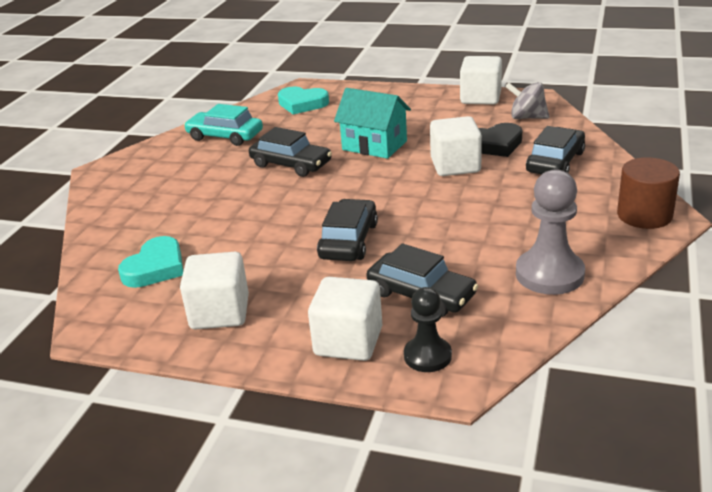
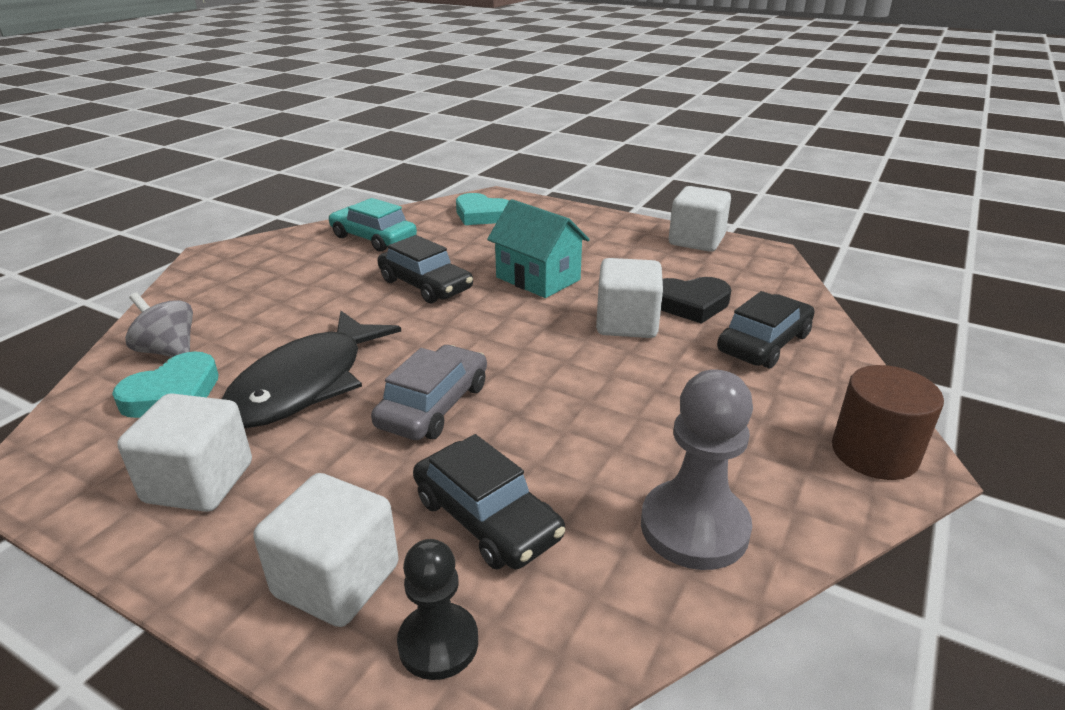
camera: 10 degrees right, 0 degrees up
(248, 244) = (306, 383): none -> black fish
(348, 241) = (434, 405): black car -> grey car
(527, 117) = (746, 275): grey spinning top -> grey spinning top (168, 351)

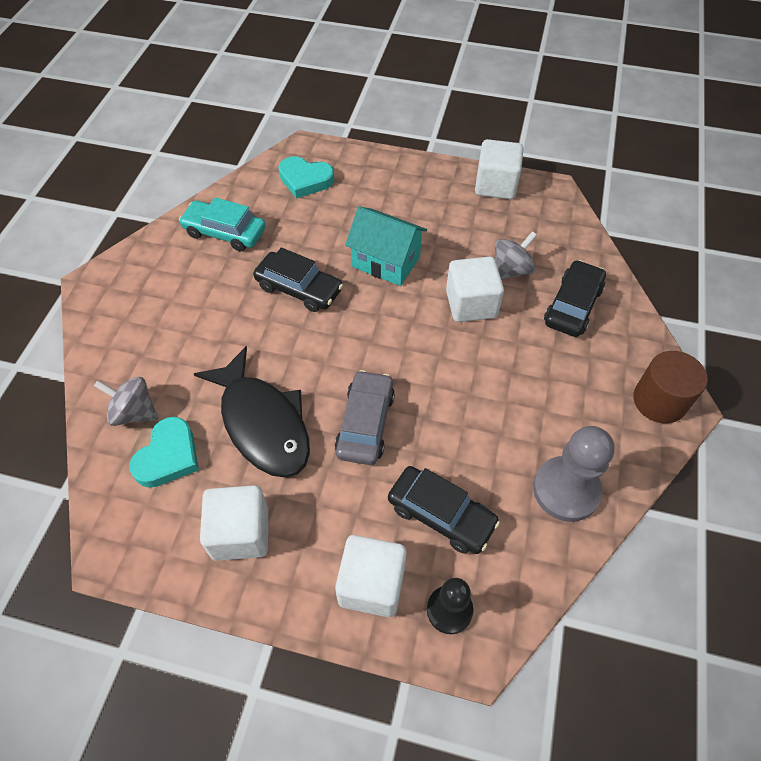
camera: 15 degrees left, 25 degrees up
(306, 383) = (262, 423): black fish -> black fish turned 45 degrees counterclockwise
(690, 304) = (511, 270): black heart -> grey spinning top

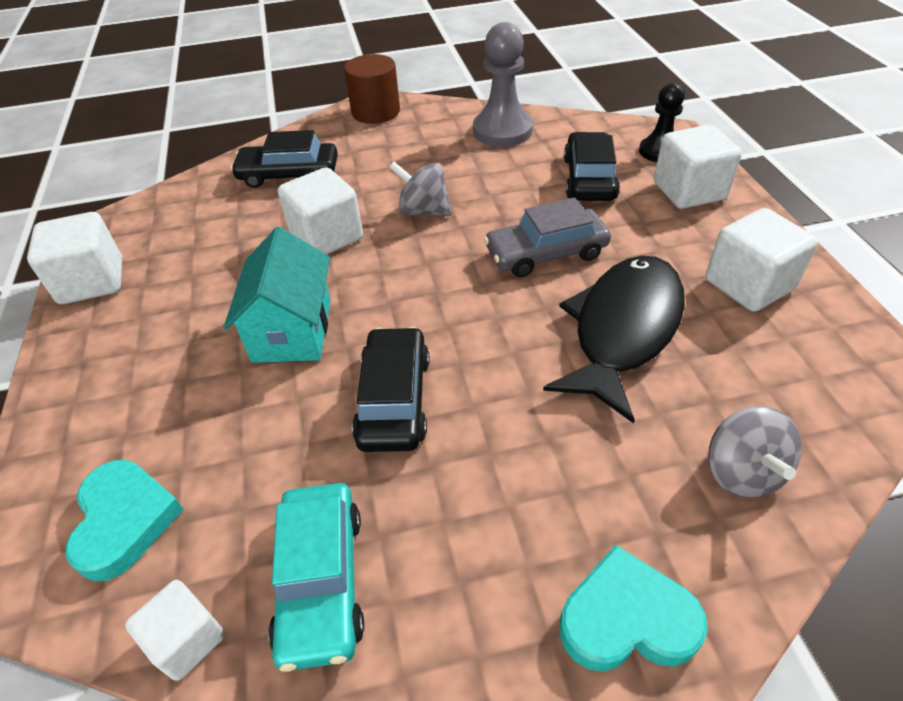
camera: 115 degrees left, 10 degrees down
(168, 456) = (750, 392): turquoise heart -> turquoise heart (626, 618)
(235, 190) = (187, 640): none -> white cube
(511, 270) = (256, 224): grey spinning top -> grey spinning top (423, 211)

